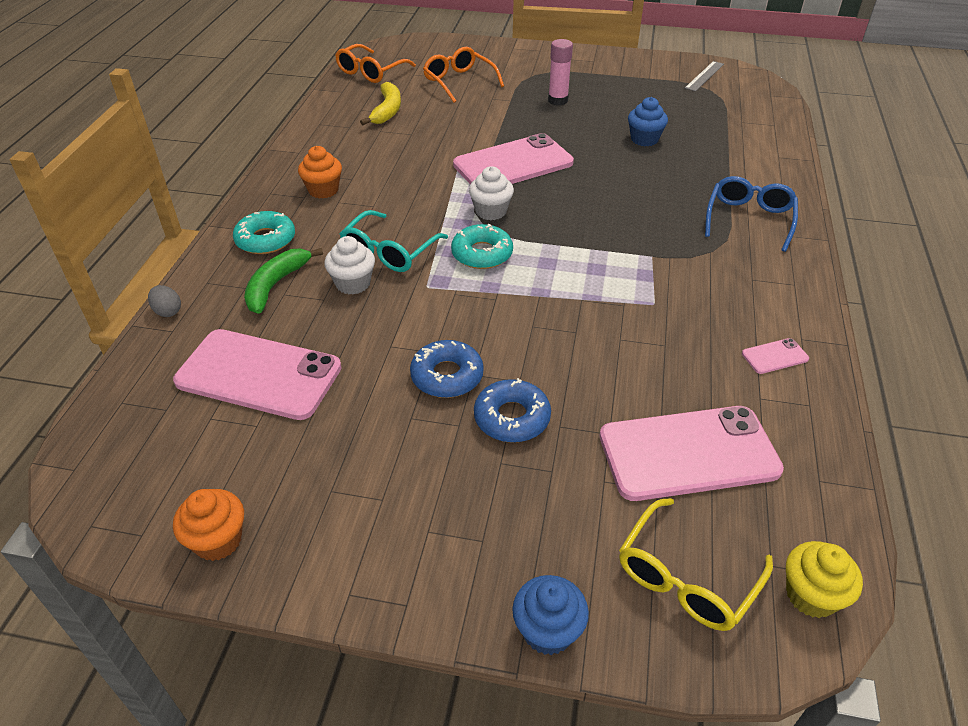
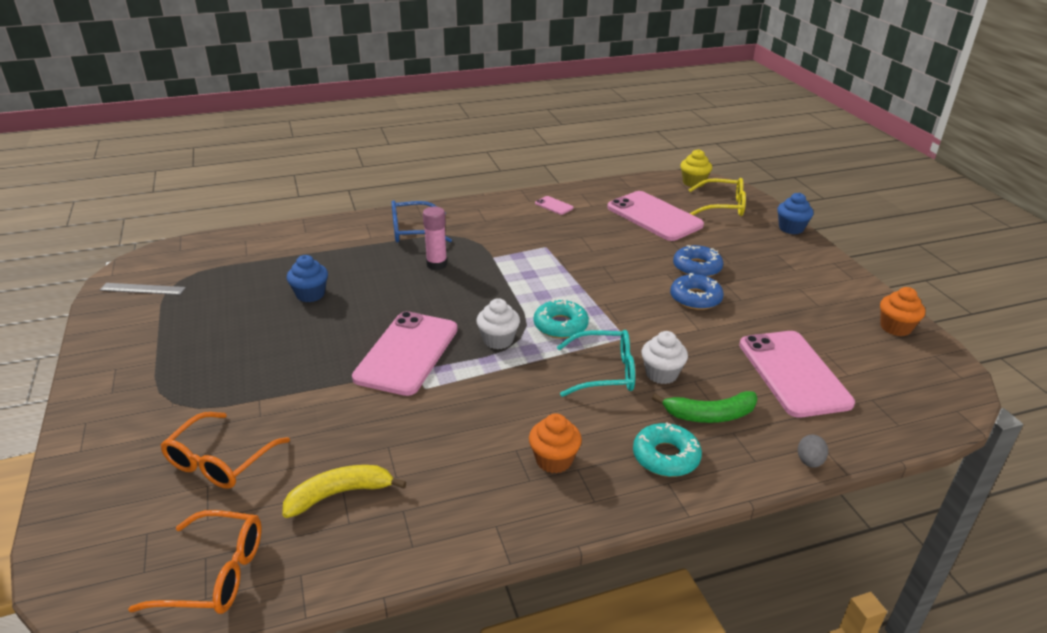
camera: 120 degrees left, 10 degrees down
(513, 164) = (407, 353): pink phone -> pink phone turned 75 degrees clockwise
(558, 100) = (245, 365): pink glue stick -> pink glue stick (436, 264)

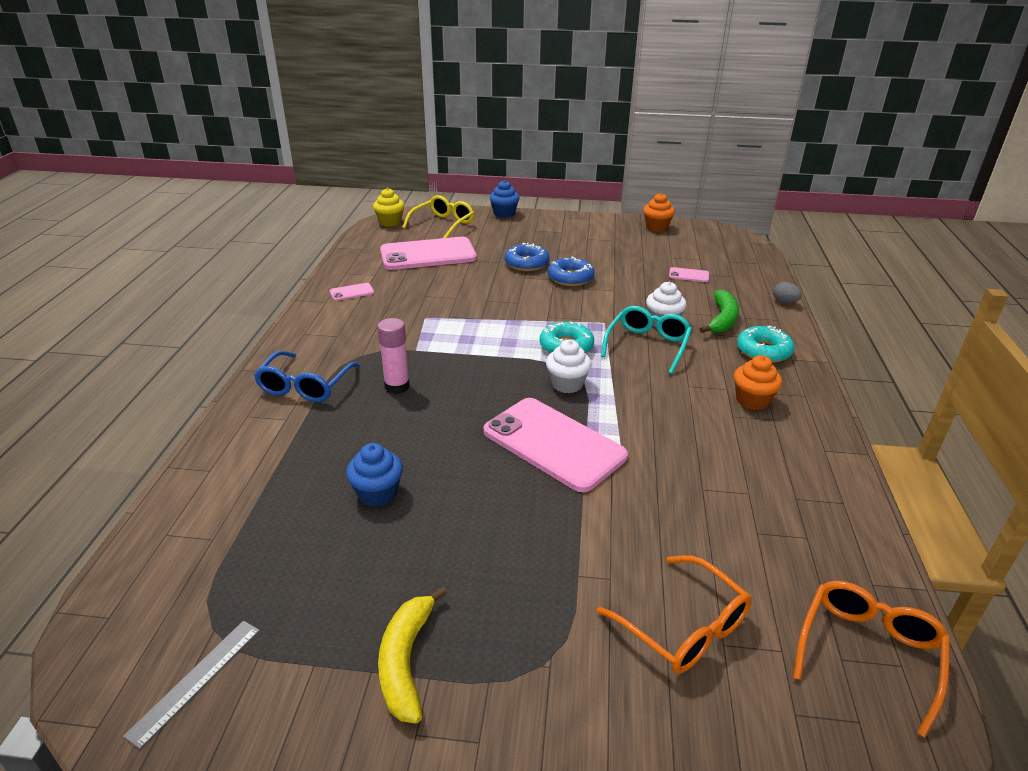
camera: 65 degrees left, 0 degrees up
(339, 494) = (764, 536): yellow banana -> yellow banana (406, 661)
(793, 373) = (688, 275): pink phone -> pink phone, size x0.41

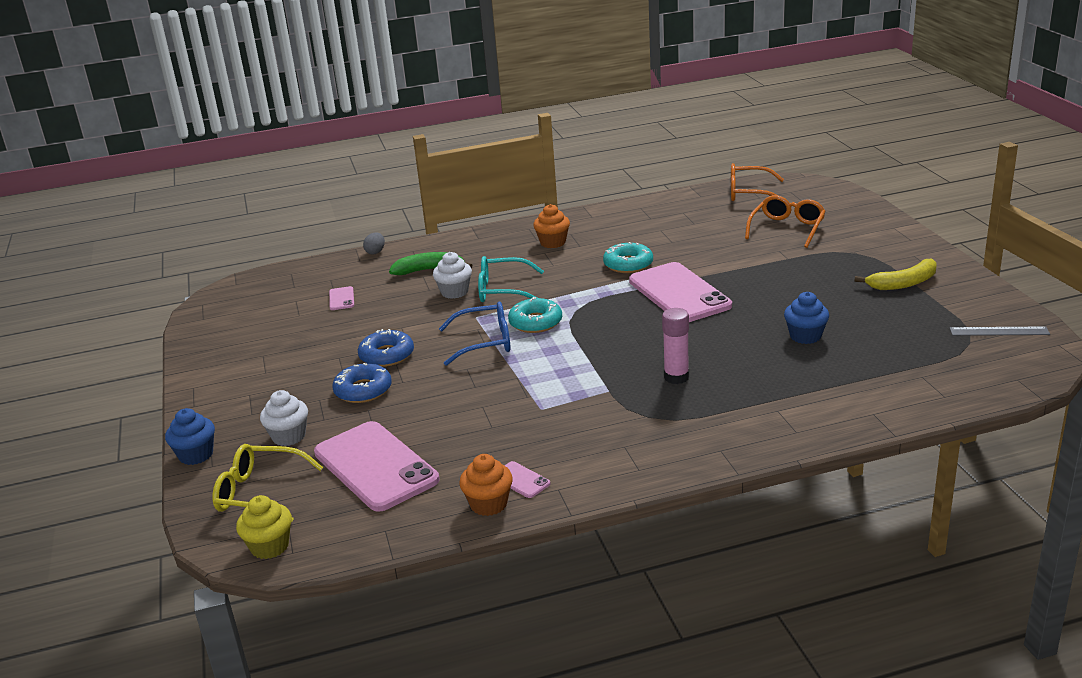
camera: 110 degrees left, 5 degrees down
(305, 386) = (724, 423): blue glasses -> blue glasses (485, 342)
(553, 444) = (679, 293): pink phone -> pink phone turned 45 degrees counterclockwise
(567, 384) = (596, 307): white cupcake -> white cupcake (289, 436)
(656, 227) = (210, 339): orange cupcake -> orange cupcake (488, 504)
(763, 351) = (474, 248): turquoise donut -> turquoise donut (628, 264)

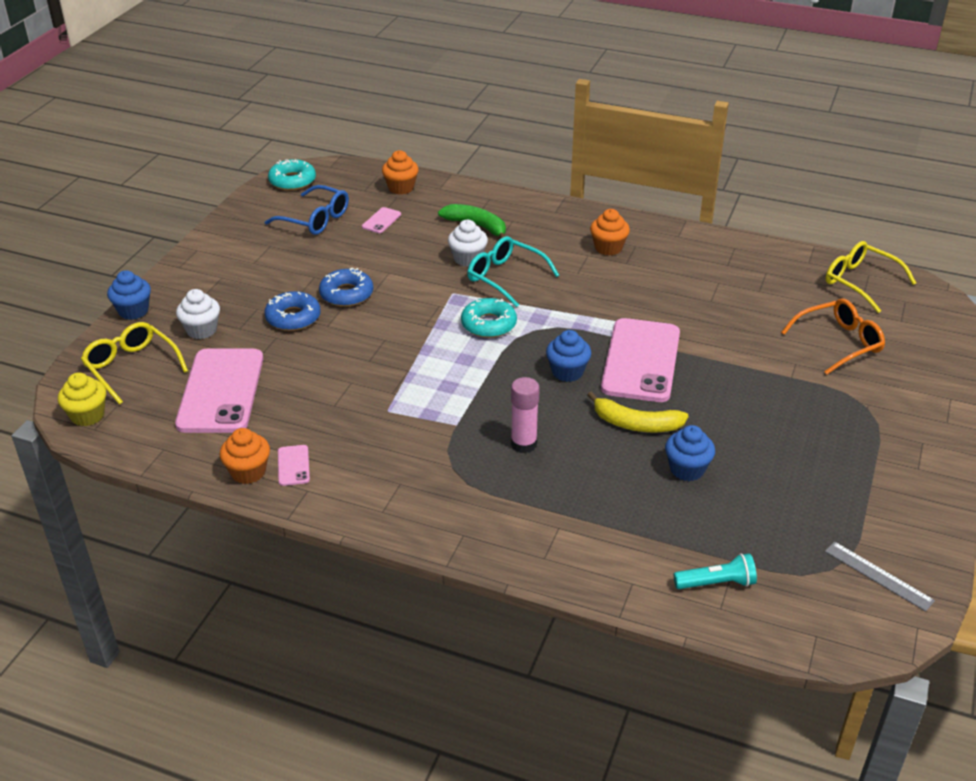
camera: 35 degrees right, 10 degrees up
(325, 272) = (401, 188): none -> orange cupcake
(375, 252) = (460, 185): grey egg -> none
(485, 342) = (428, 322): blue glasses -> blue glasses (315, 219)
(628, 264) = (639, 305): turquoise donut -> turquoise donut (292, 181)
(639, 323) = (567, 372): none -> blue cupcake
(749, 193) = (860, 282): orange glasses -> yellow glasses
(904, 283) = (863, 467): yellow banana -> yellow banana (636, 424)
(921, 385) = (716, 583): none -> turquoise flashlight

